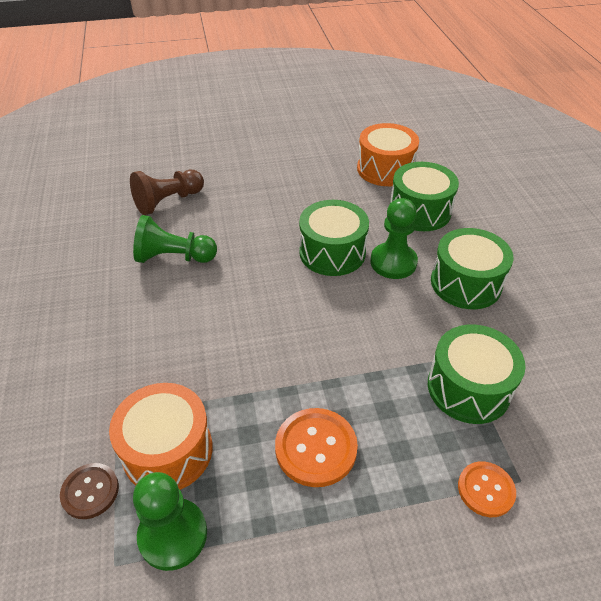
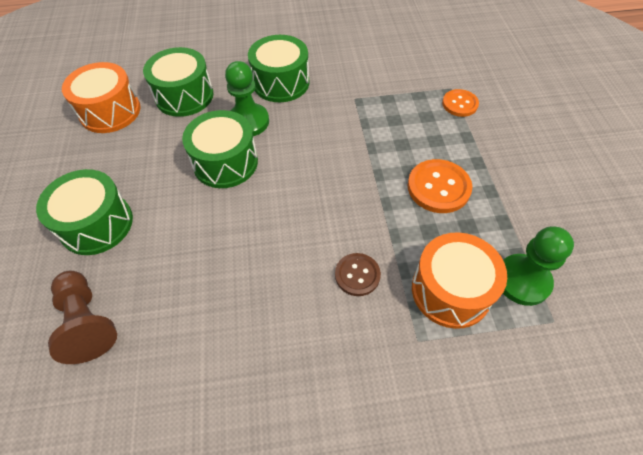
camera: 85 degrees left, 10 degrees up
(90, 491) = (497, 351): brown button -> brown button (357, 275)
(174, 257) = (200, 306): green pawn -> none
(468, 388) = (382, 98): green drum -> green drum (96, 224)

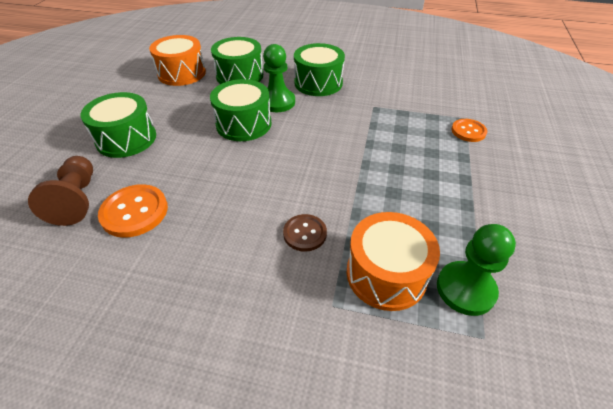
camera: 20 degrees right, 10 degrees down
(438, 187) = (416, 188): orange button -> orange button (134, 212)

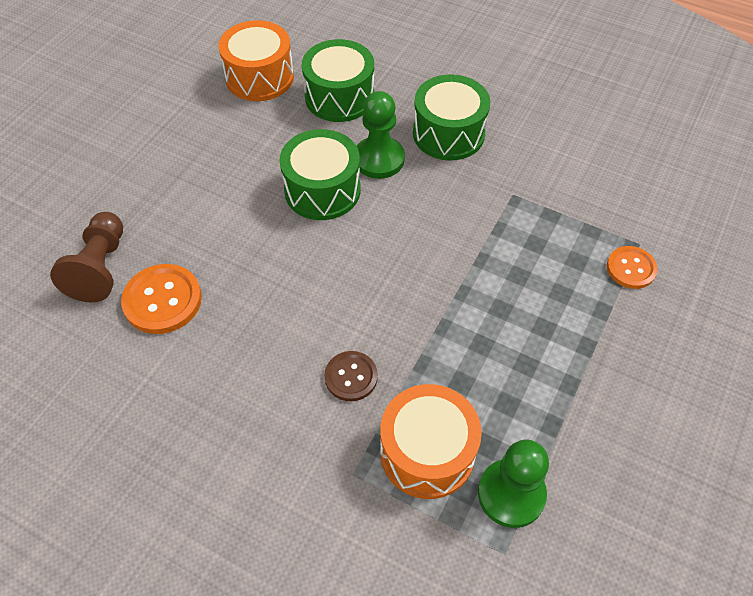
camera: 15 degrees right, 10 degrees up
(126, 139) = (168, 184): green drum -> none

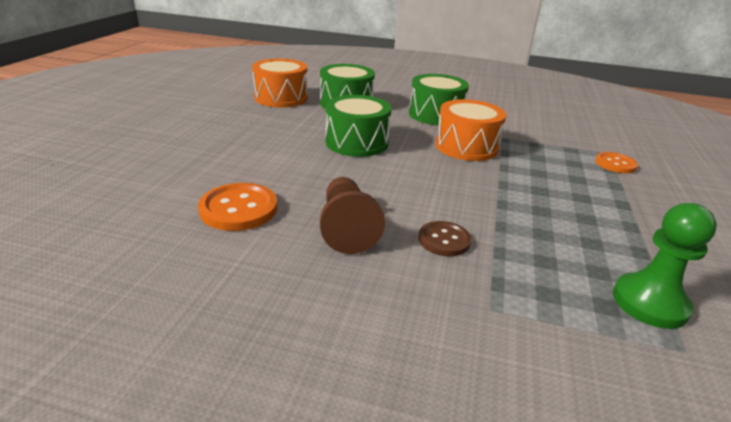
camera: 15 degrees left, 25 degrees down
(100, 268) = (170, 194): brown pawn -> brown pawn (346, 228)
(379, 159) = (392, 127): green pawn -> none
(427, 452) = (549, 283): orange drum -> orange drum (466, 147)

